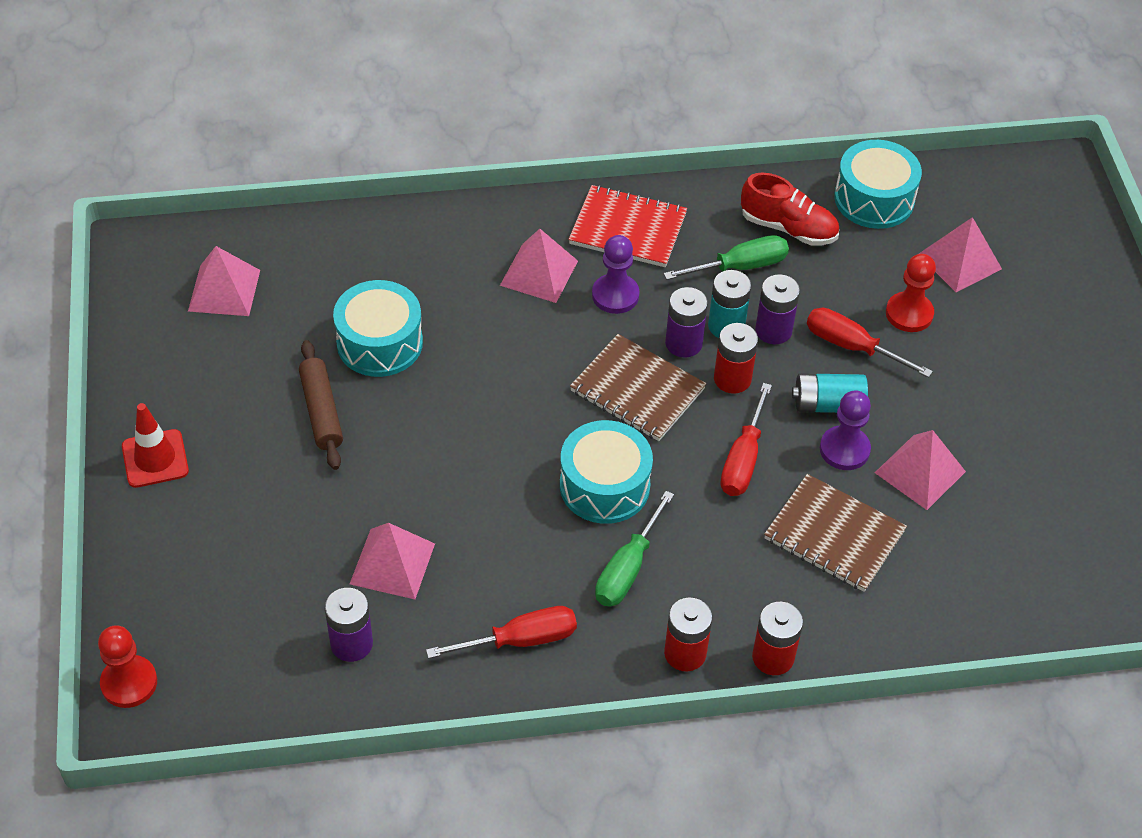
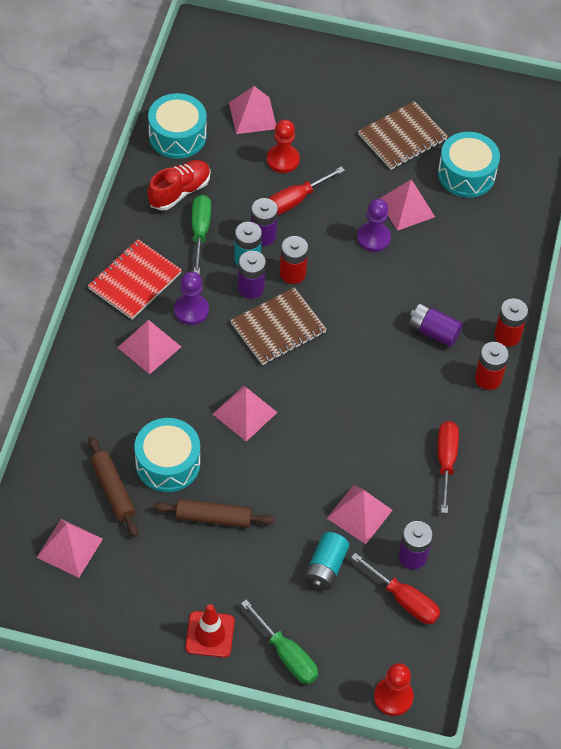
camera: 70 degrees left, 5 degrees up
(318, 304) = (113, 490): none -> brown rolling pin
(489, 395) = (244, 413): none -> pink pyramid
(604, 486) = (347, 374): turquoise drum -> turquoise drum (466, 174)
(628, 568) = (415, 385): green screwdriver -> green screwdriver (286, 654)
(728, 564) = (433, 331): none -> purple battery
(743, 459) = (358, 293): red screwdriver -> red screwdriver (403, 599)
(828, 404) = (335, 232): turquoise battery -> turquoise battery (325, 567)
(834, 535) = (434, 270): brown notebook -> brown notebook (402, 137)

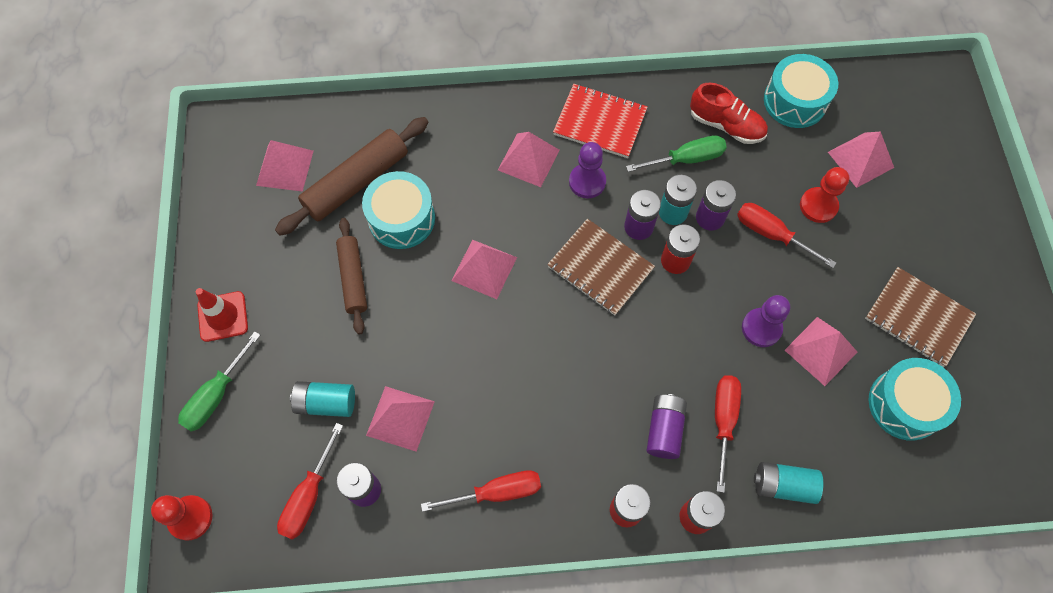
camera: 75 degrees right, 10 degrees up
(113, 490) = (356, 182): brown rolling pin -> brown rolling pin, size x1.55
(440, 291) = (723, 421): none -> red screwdriver
(501, 272) = (783, 485): none -> turquoise battery

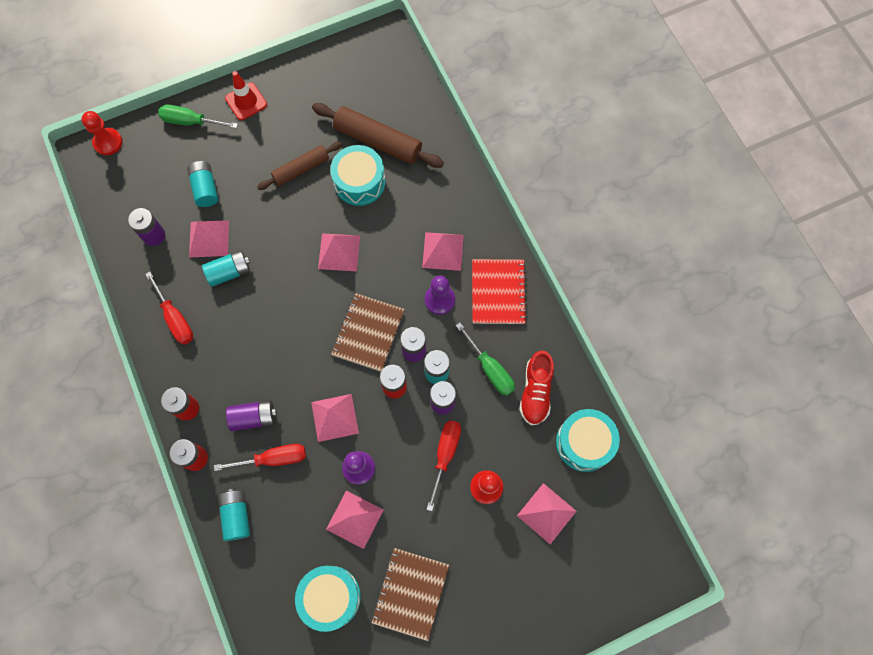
camera: 70 degrees right, 5 degrees up
(285, 168) = (372, 90): pink pyramid -> pink pyramid (334, 417)
(309, 495) = (141, 204): red screwdriver -> none
(458, 405) = (229, 272): none -> turquoise battery

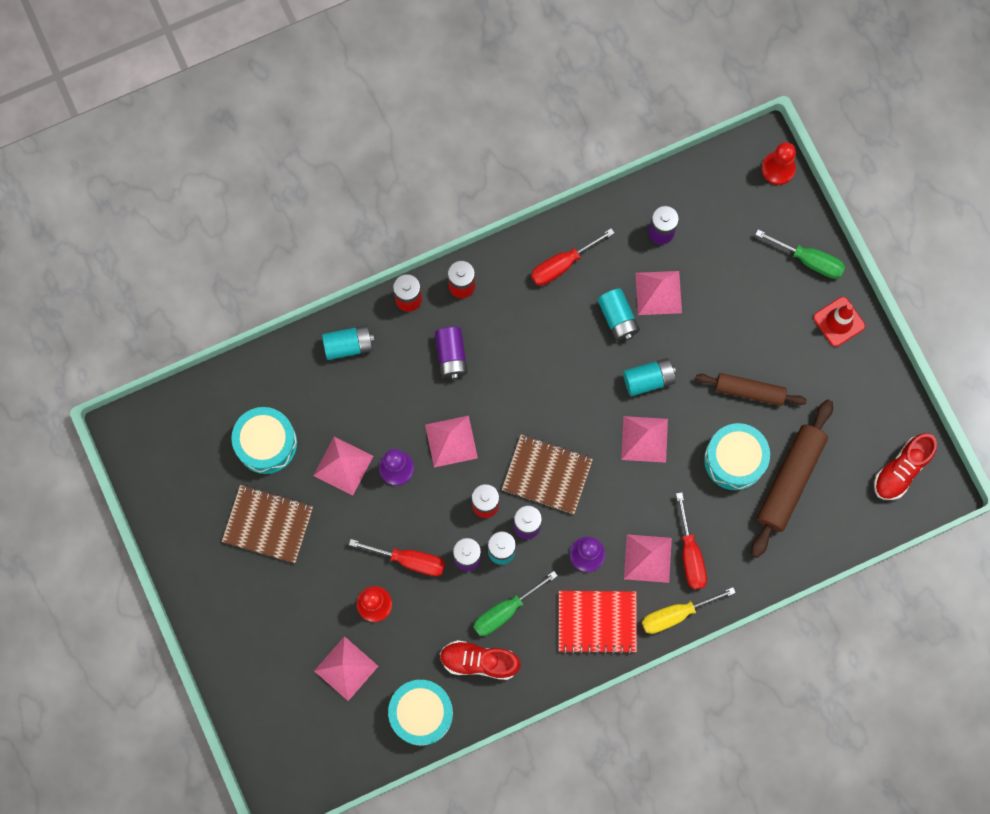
camera: 90 degrees right, 5 degrees up
(191, 122) = (808, 260): green screwdriver -> green screwdriver turned 105 degrees clockwise
(205, 189) = (721, 284): turquoise battery -> turquoise battery (648, 380)
(273, 459) = (407, 378): red screwdriver -> red screwdriver (690, 554)
(301, 169) = (749, 391): brown rolling pin -> brown rolling pin turned 45 degrees counterclockwise
(371, 62) = (901, 470): none -> red shoe
(490, 229) = (676, 614): none -> yellow screwdriver

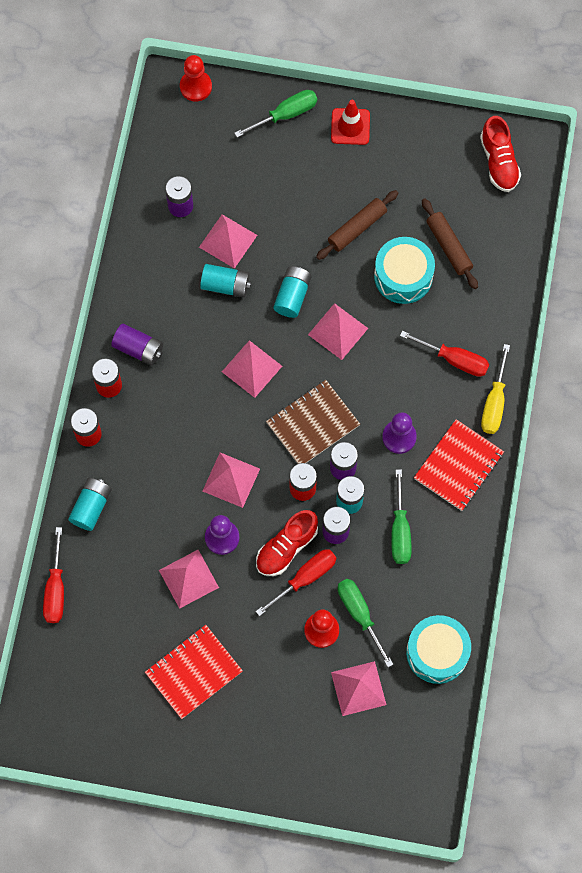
camera: 55 degrees left, 5 degrees down
(266, 443) = (124, 628): turquoise drum -> none
(268, 524) = (193, 672): brown notebook -> red notebook
(409, 627) = (360, 615): none -> green screwdriver
(451, 356) = (161, 432): purple battery -> purple battery (138, 349)
(479, 661) = (426, 578): red shoe -> red shoe (286, 547)
(563, 264) = (150, 296): red screwdriver -> red screwdriver (56, 588)
(648, 558) = (435, 393): pink pyramid -> pink pyramid (252, 368)
(790, 480) = (449, 246): brown rolling pin -> brown rolling pin, size x0.65

